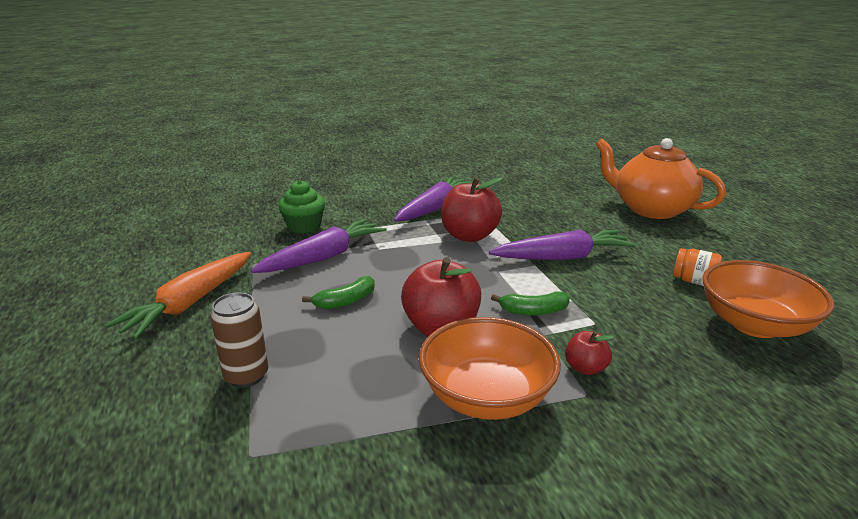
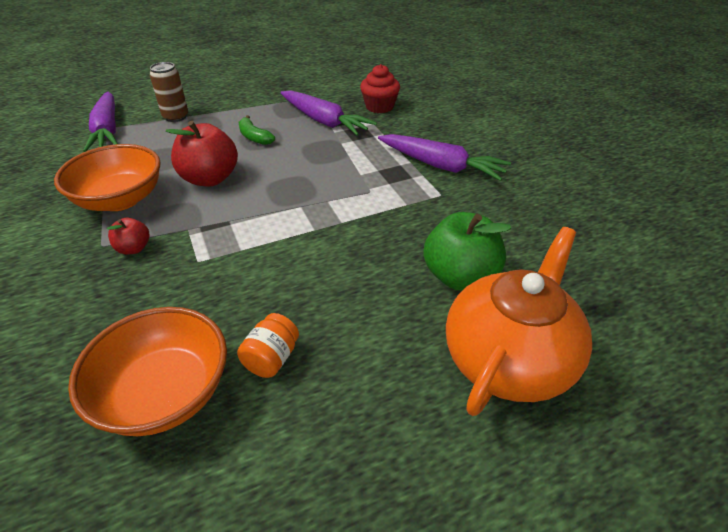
camera: 85 degrees right, 15 degrees up
(190, 303) = (259, 88): orange carrot -> none
(304, 226) = (379, 107): green cupcake -> red cupcake
(469, 236) = (376, 189): red apple -> none
(533, 311) = (225, 225): green banana -> none
(562, 257) = (332, 250): purple carrot -> purple carrot (107, 130)
(581, 214) = (460, 276): none -> green apple

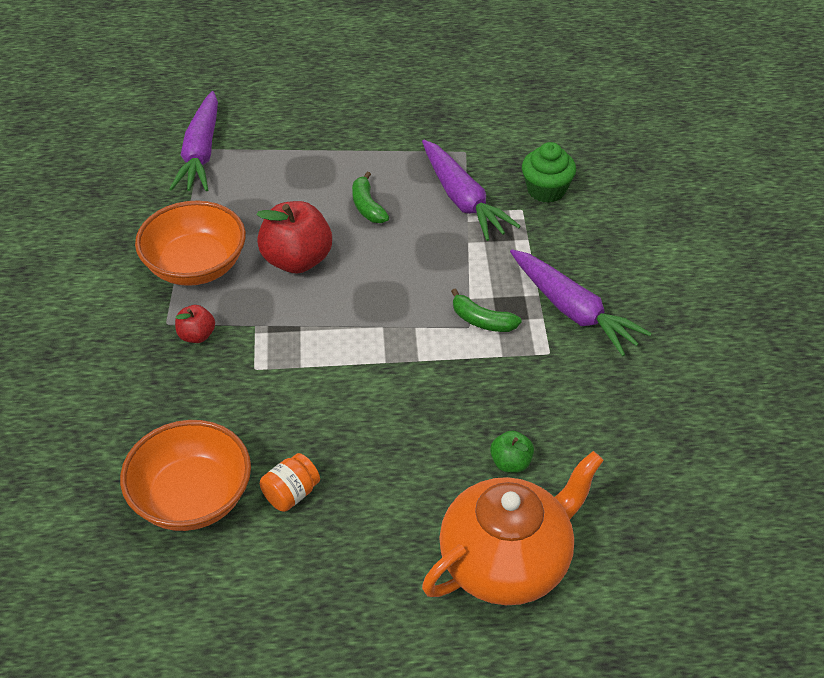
camera: 20 degrees right, 5 degrees up
(176, 117) = (284, 147): brown can -> none
(378, 186) = (482, 321): none -> green banana
(379, 107) = (546, 190): red cupcake -> green cupcake
(460, 276) = (511, 463): green apple -> green apple, size x0.51

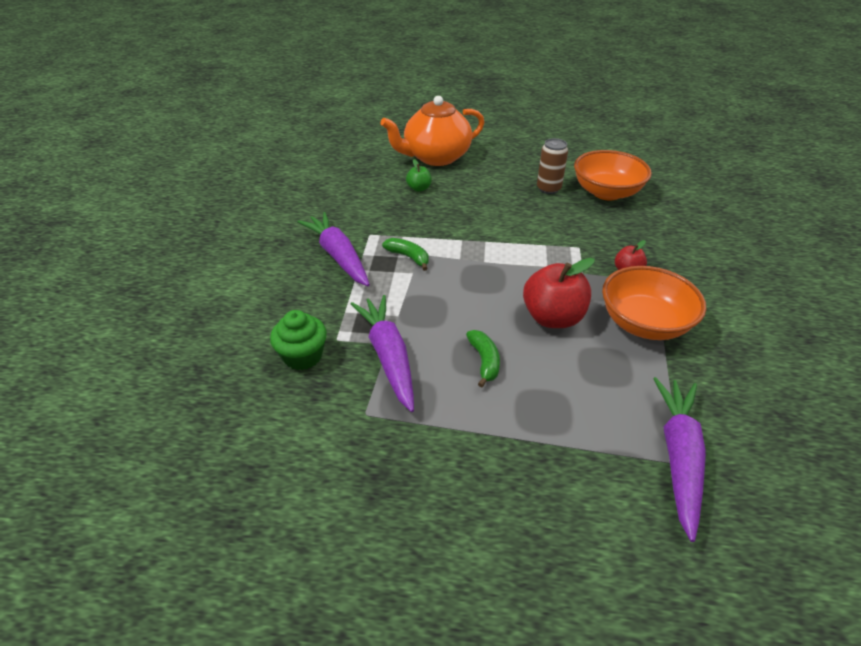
camera: 170 degrees left, 5 degrees down
(291, 494) = (548, 189): orange jar -> brown can

